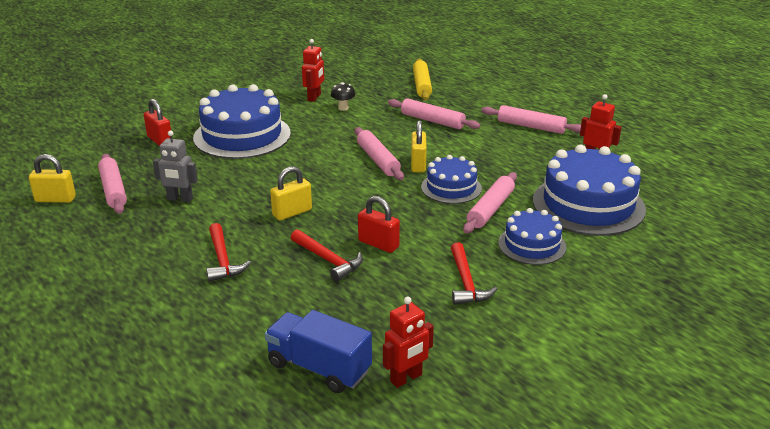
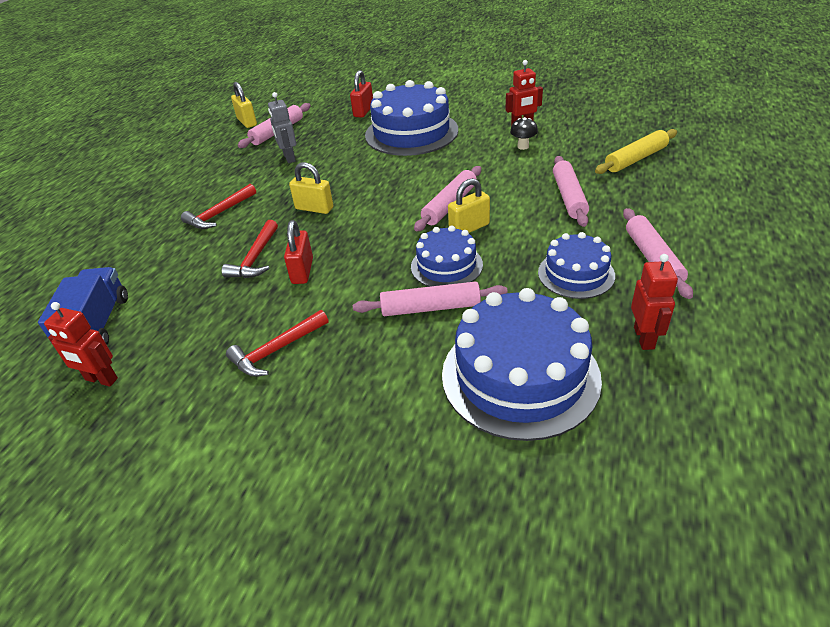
camera: 60 degrees right, 10 degrees up
(532, 245) = (385, 366): blue cake -> blue cake (576, 274)

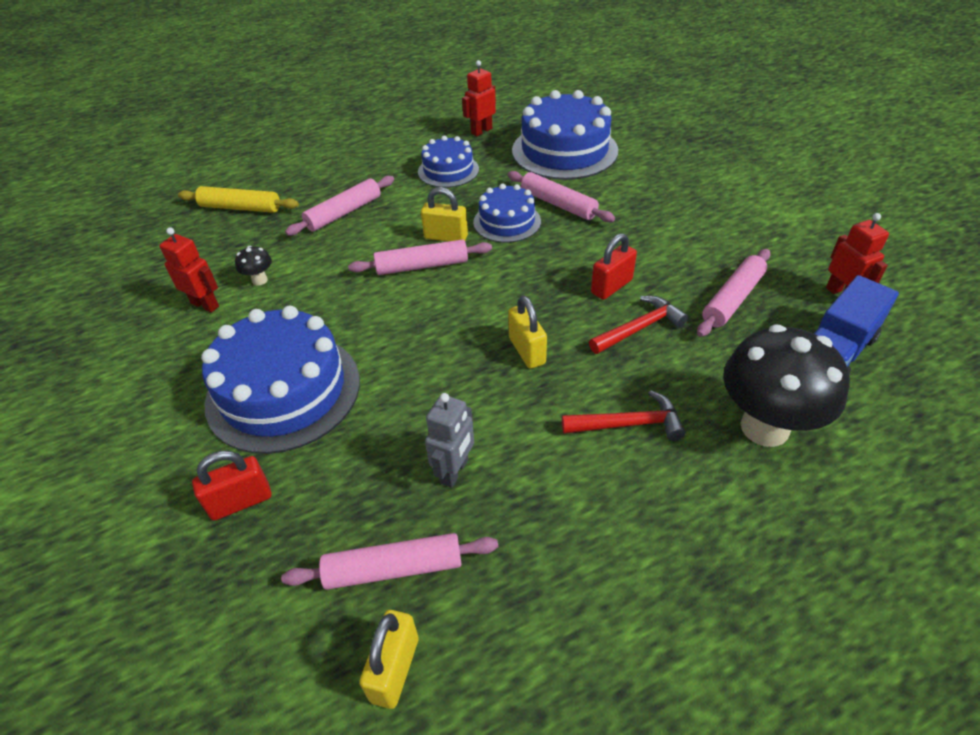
camera: 135 degrees left, 5 degrees up
(136, 254) = (764, 427): none -> black mushroom
(276, 350) = (688, 238): red hammer -> none
(653, 258) = (396, 153): pink rolling pin -> pink rolling pin (732, 299)

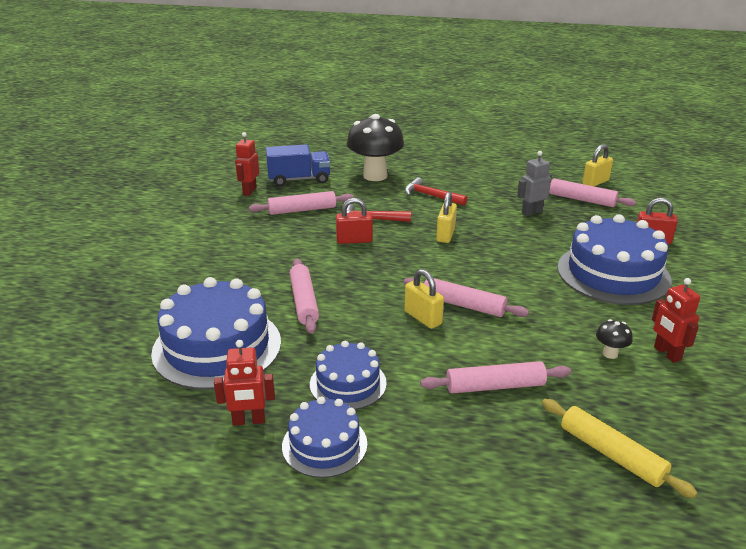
camera: 145 degrees left, 15 degrees down
(507, 222) = (361, 307): blue cake -> blue cake (324, 445)

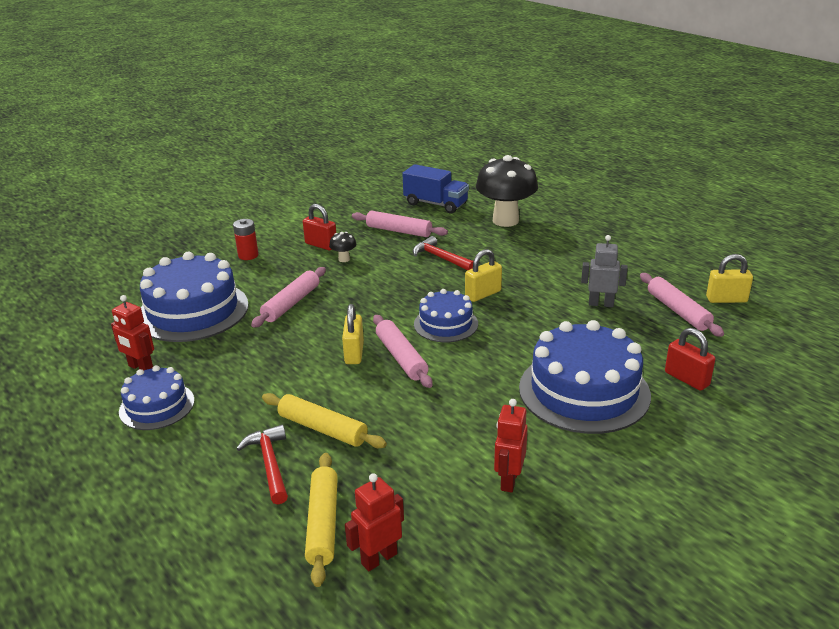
camera: 40 degrees right, 0 degrees up
(192, 277) = (248, 255): none -> red battery
(249, 191) = (383, 202): red robot -> red robot (379, 558)
(348, 383) = (230, 374): blue cake -> blue cake (446, 324)
(354, 240) = (400, 271): red padlock -> red padlock (321, 245)
(431, 196) = (527, 255): red hammer -> red hammer (269, 463)
(495, 386) = (322, 428): pink rolling pin -> yellow rolling pin
(610, 354) = (456, 454): black mushroom -> black mushroom (344, 259)

